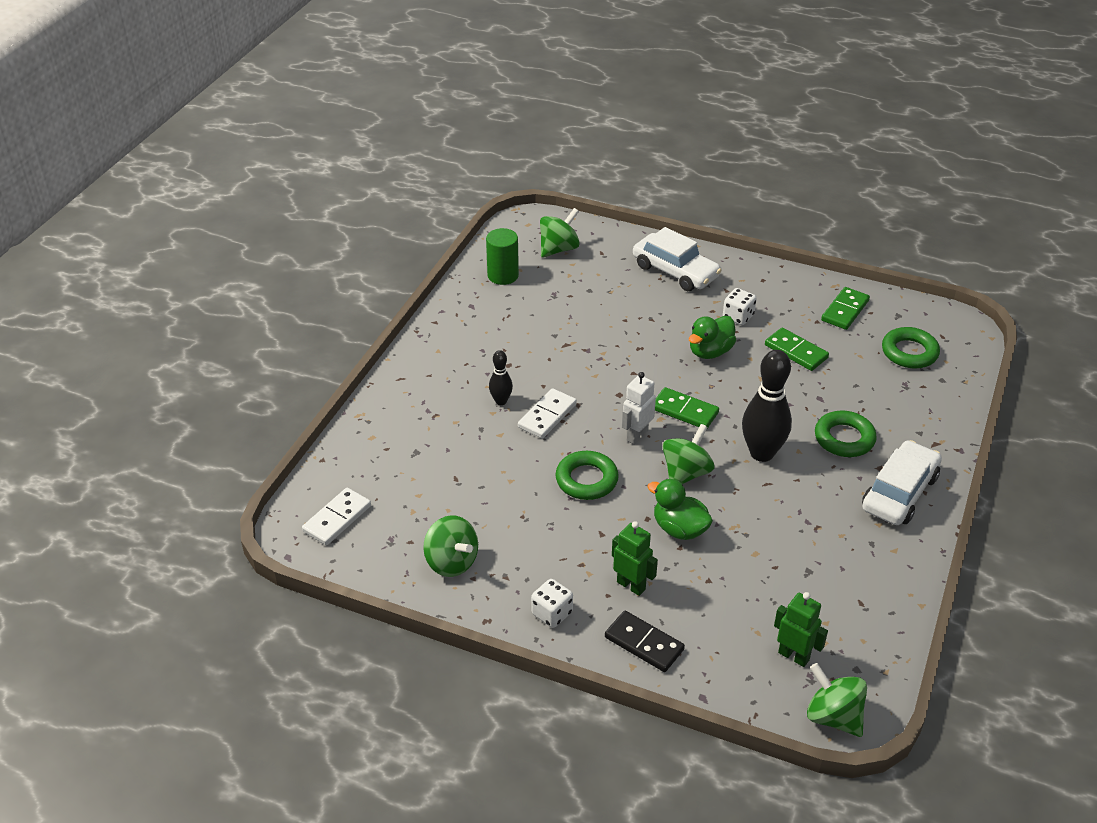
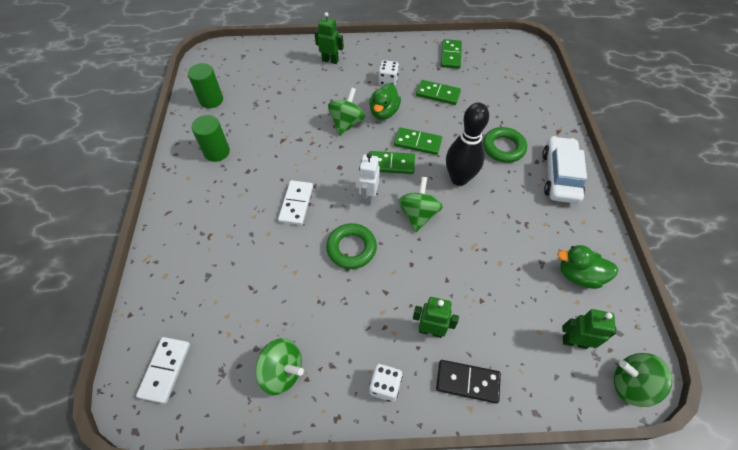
camera: 25 degrees left, 15 degrees up
(482, 334) = (217, 152): none -> green cylinder
(501, 401) = (256, 204): black bowling pin -> none
(559, 249) = (243, 68): green spinning top -> green spinning top (346, 123)
(675, 271) = (330, 60): white car -> green robot
(679, 529) = (438, 264): green duck -> green duck (579, 275)
(733, 398) = (417, 142): none -> green domino
(909, 352) = (505, 72): green ring -> none

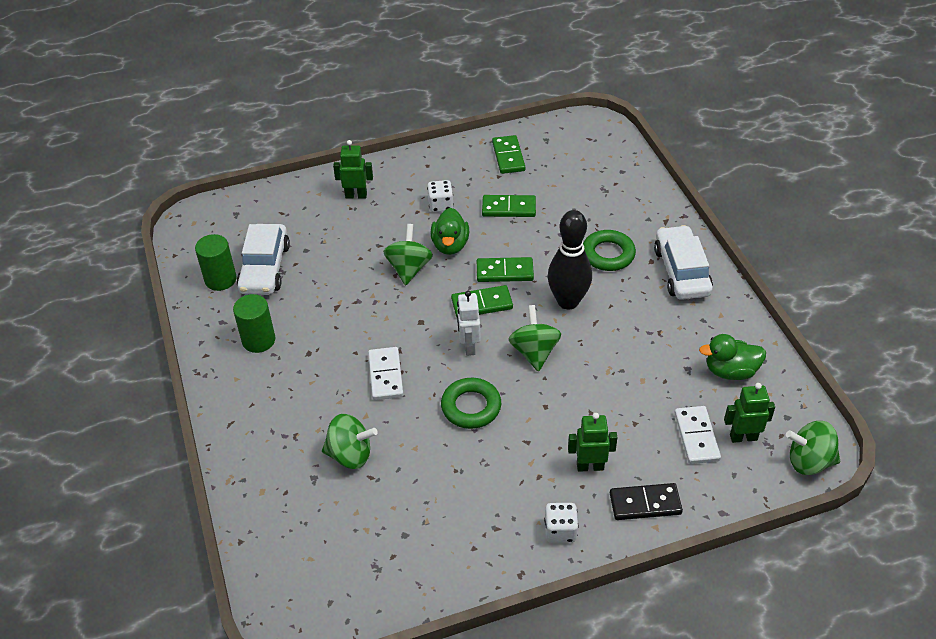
camera: 15 degrees left, 10 degrees down
(165, 370) = (311, 582): white domino -> white domino (696, 436)
(245, 99) = (265, 268): none -> white car
(282, 371) = (443, 548): green spinning top -> green spinning top (350, 455)

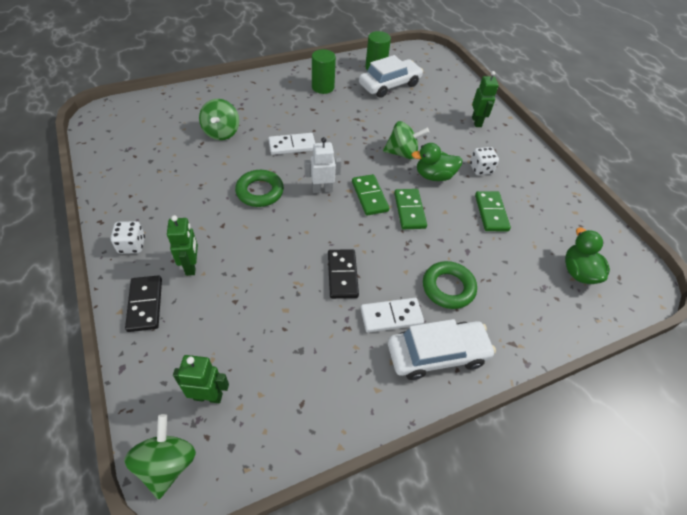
camera: 80 degrees right, 5 degrees up
(265, 268) = (389, 85): white car -> white car turned 150 degrees clockwise
(508, 156) = (562, 212): green domino -> none
(534, 352) = (317, 230): green spinning top -> none
(568, 301) = (380, 254): black bowling pin -> none
(596, 333) = (342, 275): none -> black domino
(696, 436) = (213, 352): white domino -> white domino (391, 316)
(730, 371) = (296, 392): green duck -> green duck (578, 272)
(743, 437) = (208, 396): green robot -> green robot turned 75 degrees counterclockwise

